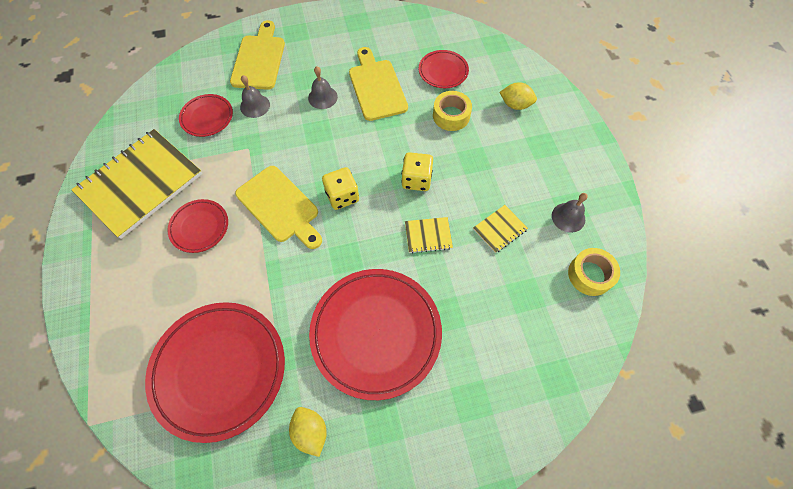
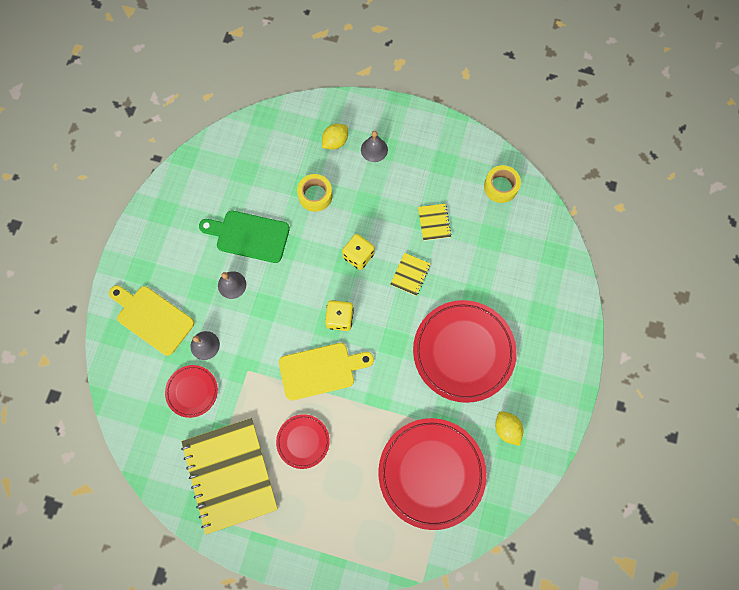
camera: 60 degrees left, 10 degrees up
(310, 431) = (506, 429): yellow lemon -> yellow lemon turned 60 degrees clockwise
(376, 87) = (249, 236): yellow cutting board -> green cutting board
(443, 71) = (267, 175): red plate -> none
(568, 217) = (451, 171): grey bell -> grey bell (374, 149)

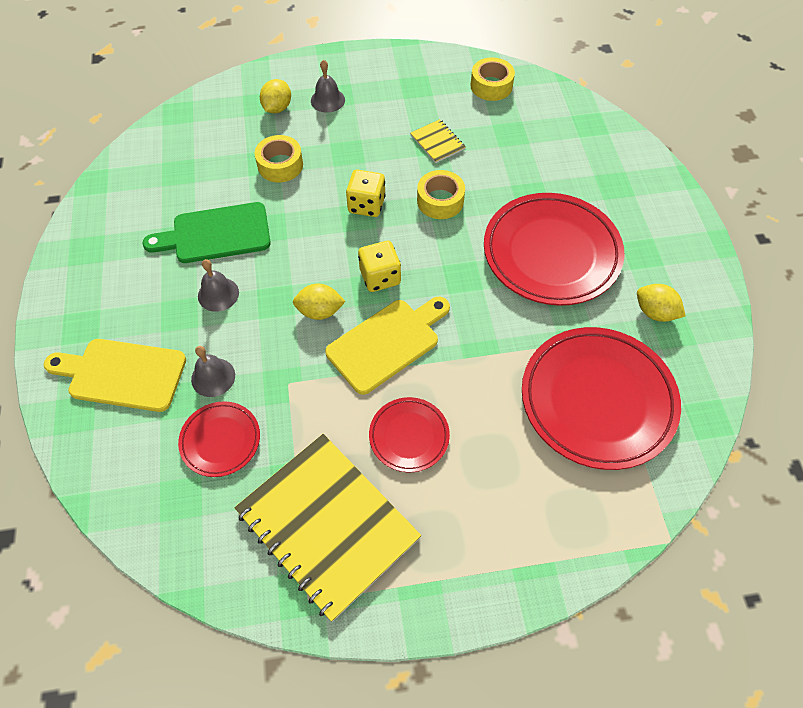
camera: 25 degrees left, 15 degrees down
(289, 327) = (320, 311): none -> yellow lemon
(410, 274) = (440, 201): yellow notebook -> yellow tape

